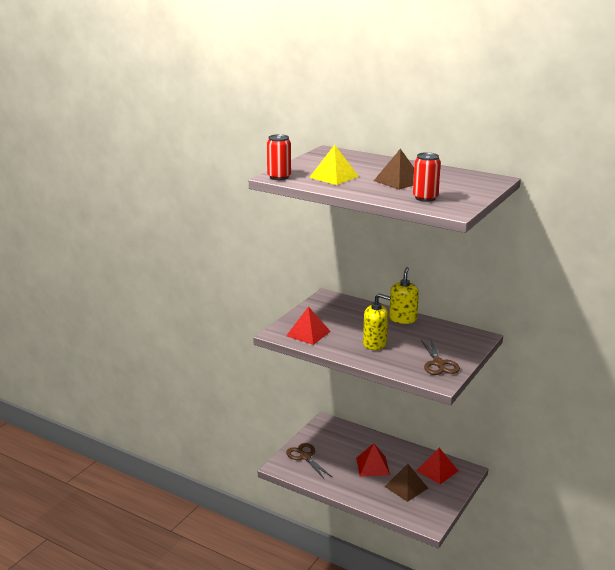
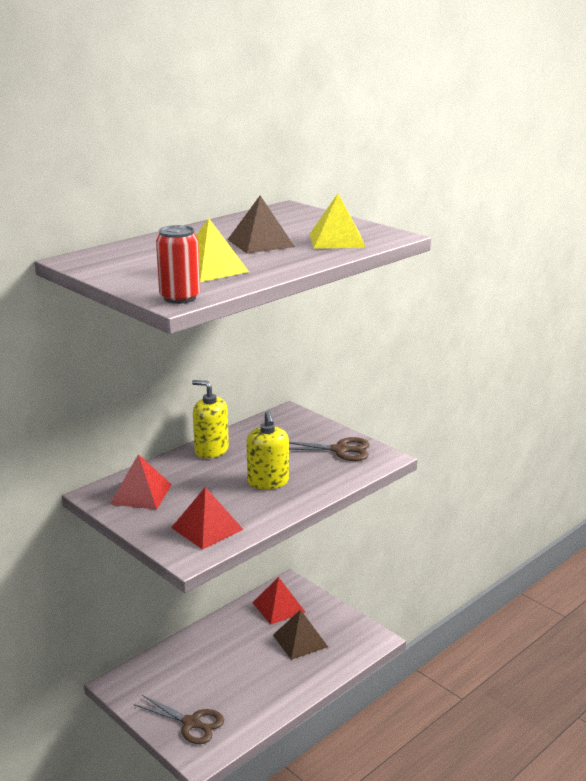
camera: 75 degrees left, 0 degrees up
(305, 457) = (191, 723): brown scissors -> brown scissors turned 135 degrees counterclockwise
(372, 466) = (244, 660): red pyramid -> red pyramid (141, 494)
(375, 344) = (268, 482): yellow soap dispenser -> yellow soap dispenser turned 135 degrees clockwise
(425, 198) = (336, 240): red can -> yellow pyramid

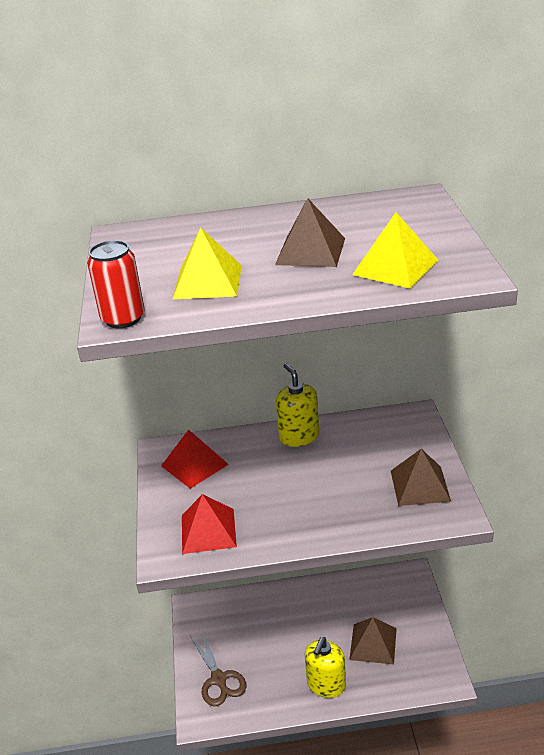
camera: 40 degrees right, 10 degrees up
(268, 482) = (312, 497): yellow soap dispenser -> yellow soap dispenser (326, 684)
(278, 607) = (382, 596): red pyramid -> none
(340, 450) = (420, 485): brown scissors -> brown pyramid

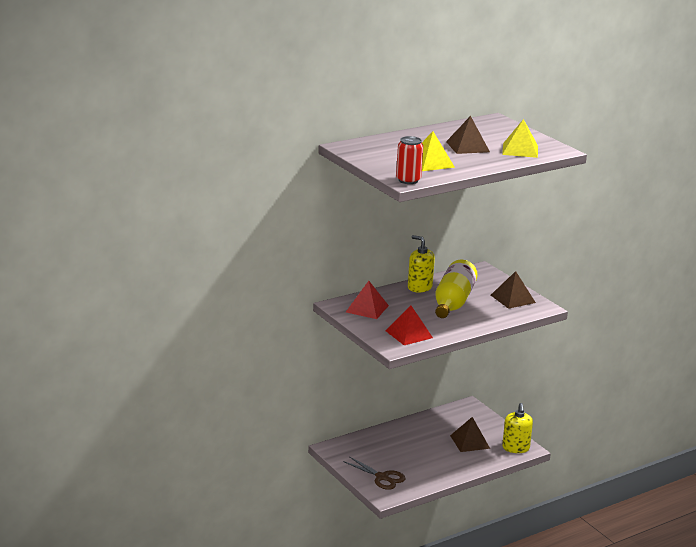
camera: 30 degrees left, 10 degrees down
(322, 476) = (453, 302): none -> yellow bottle
(326, 684) = (455, 465): yellow soap dispenser -> yellow soap dispenser (515, 448)

